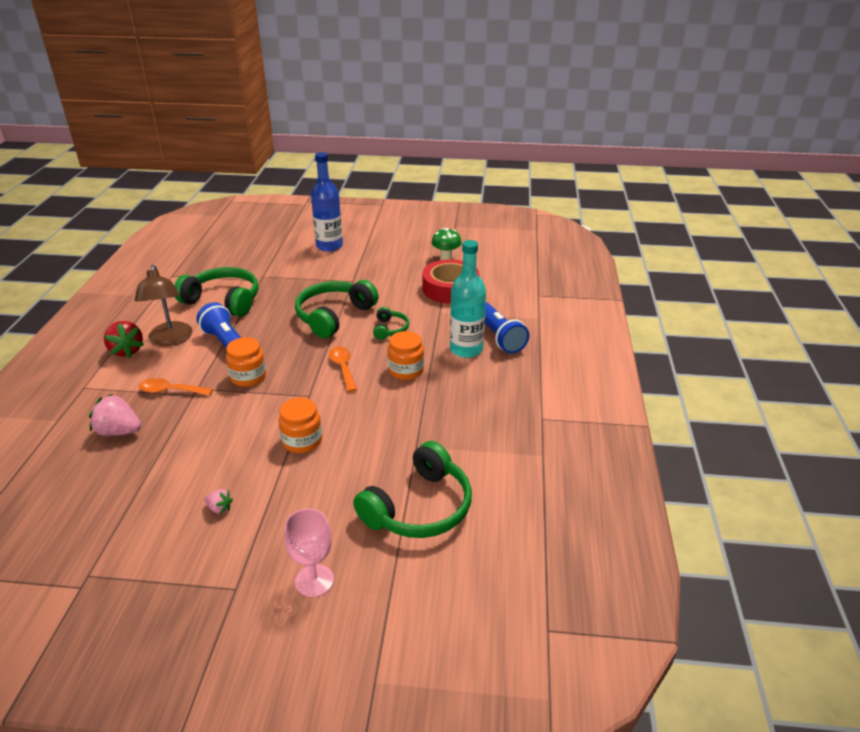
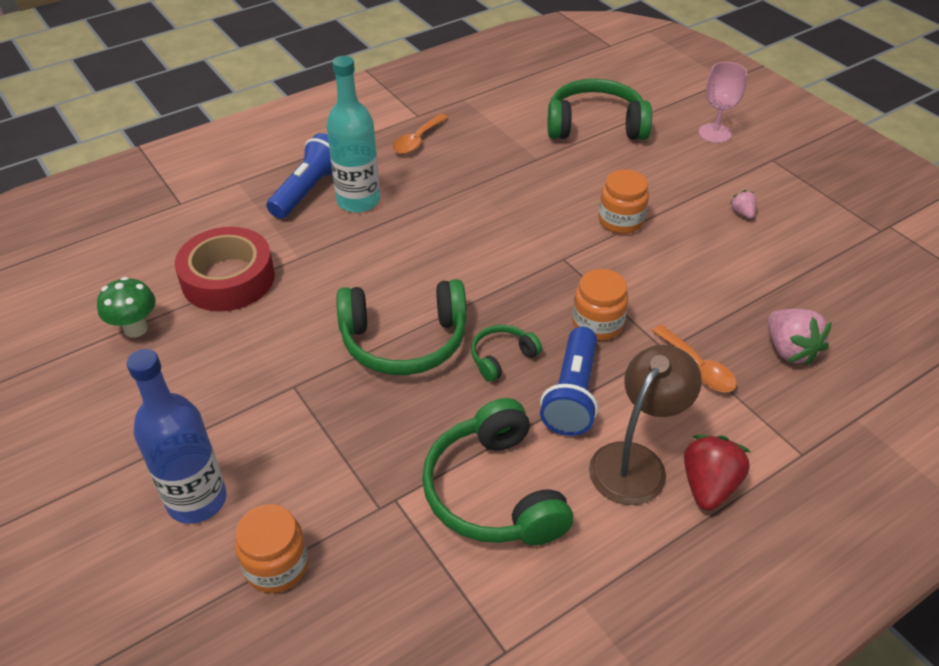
camera: 130 degrees left, 10 degrees up
(343, 368) = (493, 264): orange spoon -> orange spoon (417, 140)
(390, 329) = (380, 275): green headphones -> green headphones (502, 357)
(406, 370) = (443, 220): orange jar -> orange jar (276, 565)

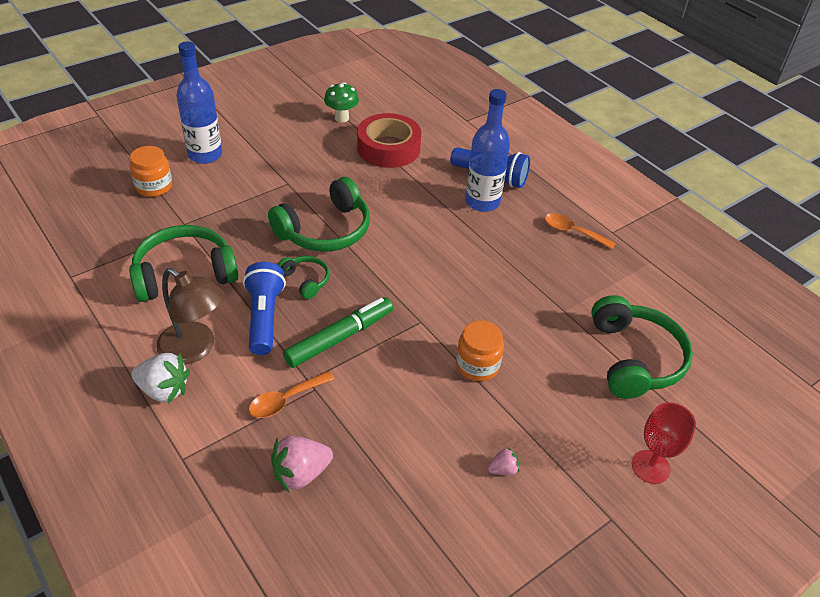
camera: 85 degrees right, 0 degrees up
(358, 201) = (482, 202): turquoise bottle -> blue bottle
(404, 341) = (325, 230): green headphones -> green headphones turned 120 degrees counterclockwise
(572, 394) = (264, 318): blue flashlight -> blue flashlight turned 75 degrees clockwise
(597, 324) = (339, 338): orange jar -> green marker
(708, 486) = (164, 390): red strawberry -> white strawberry
(714, 133) = (650, 467): pink goblet -> red goblet

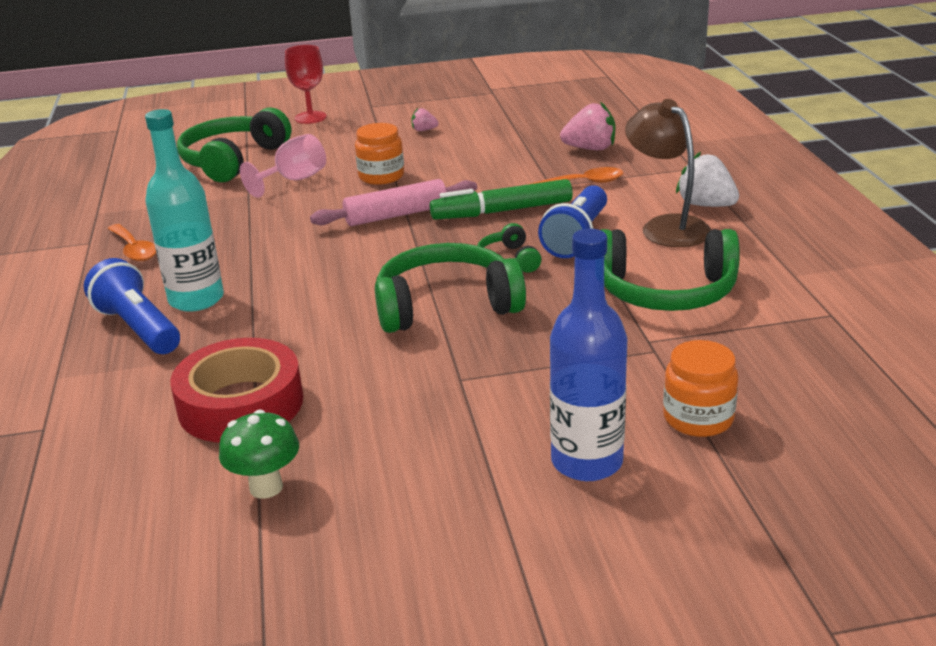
camera: 150 degrees left, 15 degrees down
(422, 312) = (396, 215): none -> pink rolling pin
(482, 202) = (196, 299): blue bottle -> turquoise bottle
(548, 340) = (294, 180): none -> pink goblet

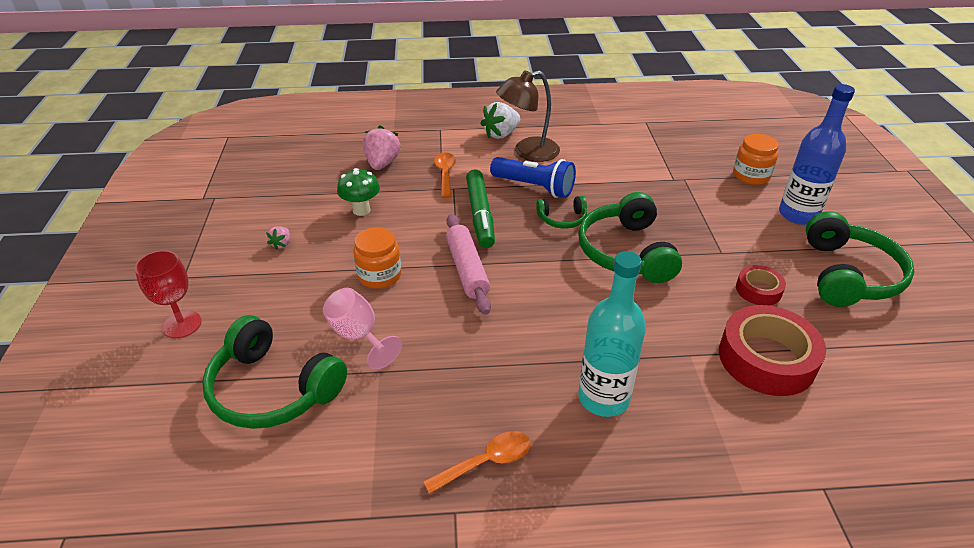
camera: 85 degrees left, 10 degrees up
(138, 328) = (655, 438): blue flashlight -> none
(266, 487) = (859, 342): green mushroom -> green mushroom (361, 210)
(376, 406) = (758, 290): none -> red tape
(666, 291) = (615, 165): green headphones -> green headphones (848, 275)

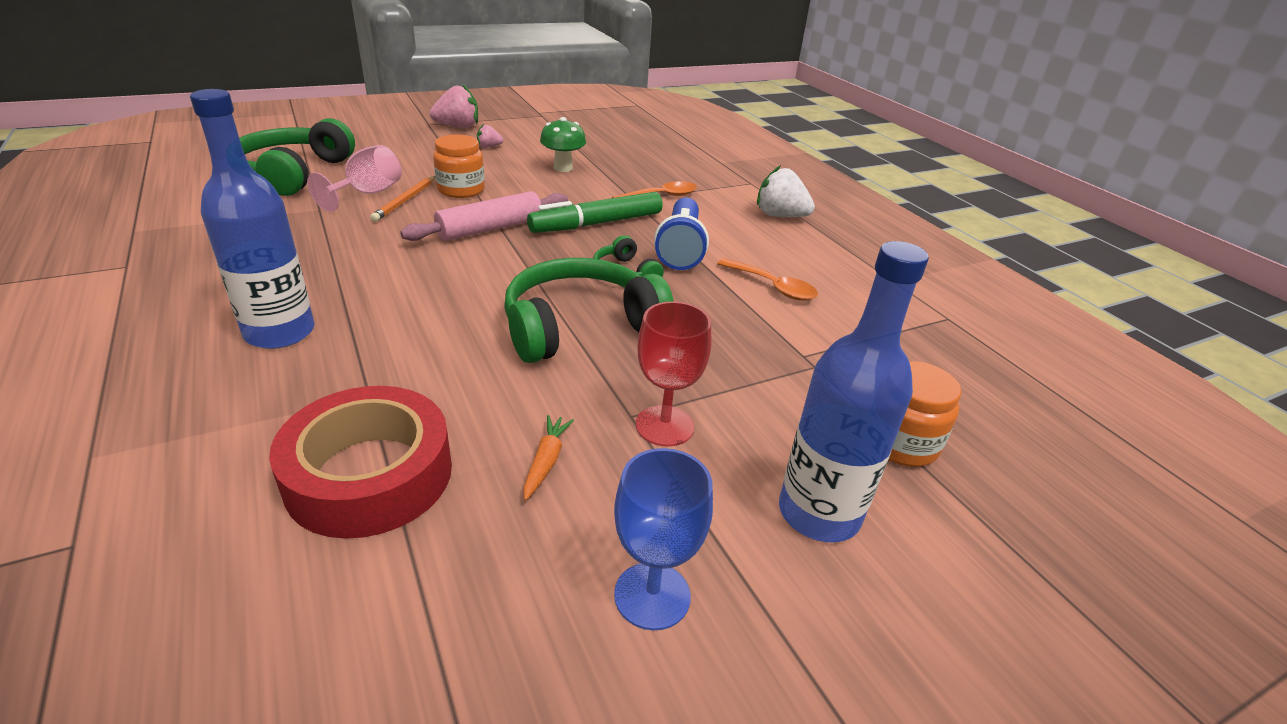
camera: 65 degrees right, 5 degrees down
(182, 324) = (369, 133): red goblet -> red goblet (664, 426)
(382, 163) = (652, 165): pink strawberry -> pink strawberry (458, 127)
(387, 312) = (405, 200): none -> orange pencil
(486, 462) = (187, 273): orange spoon -> orange spoon (772, 287)
(528, 152) = (757, 236): brown lamp -> none
(603, 398) = (280, 332): turquoise bottle -> blue bottle
(758, 290) = (546, 461): red tape -> orange carrot
(848, 275) = (652, 595): green headphones -> blue goblet

